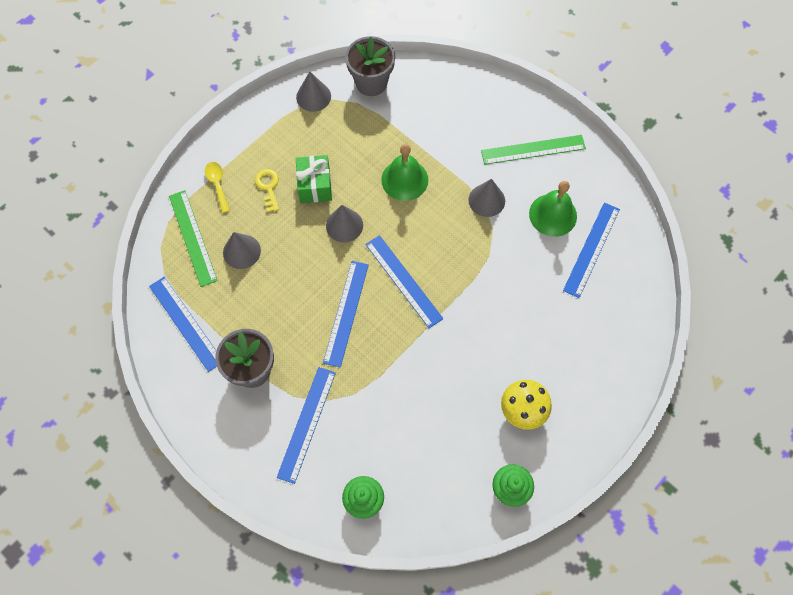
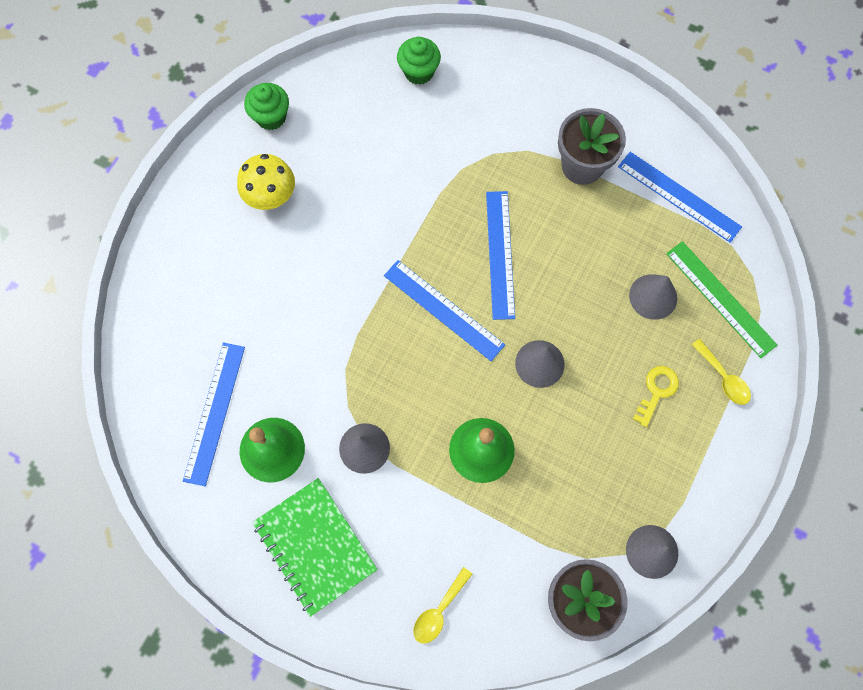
camera: 165 degrees right, 5 degrees up
(268, 187) = (656, 391): yellow key -> yellow key turned 120 degrees counterclockwise
(306, 424) = (502, 127): blue ruler -> none
(315, 186) = (597, 409): green gift -> none
(460, 97) = (439, 610): none -> yellow spoon
(533, 149) = (315, 546): green ruler -> green notebook

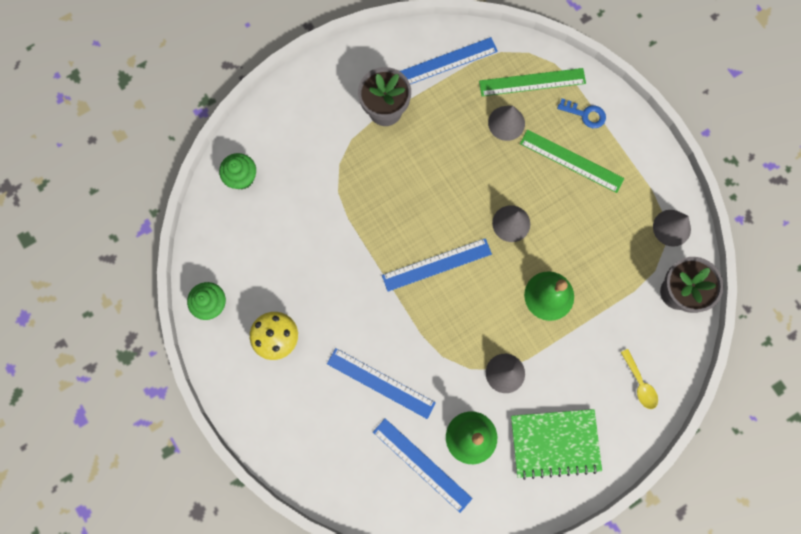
camera: 60 degrees left, 5 degrees up
(500, 254) = (418, 203): blue ruler -> blue ruler (380, 383)
(656, 391) = (571, 161): yellow key -> green ruler
(723, 377) = (585, 114): yellow spoon -> blue key

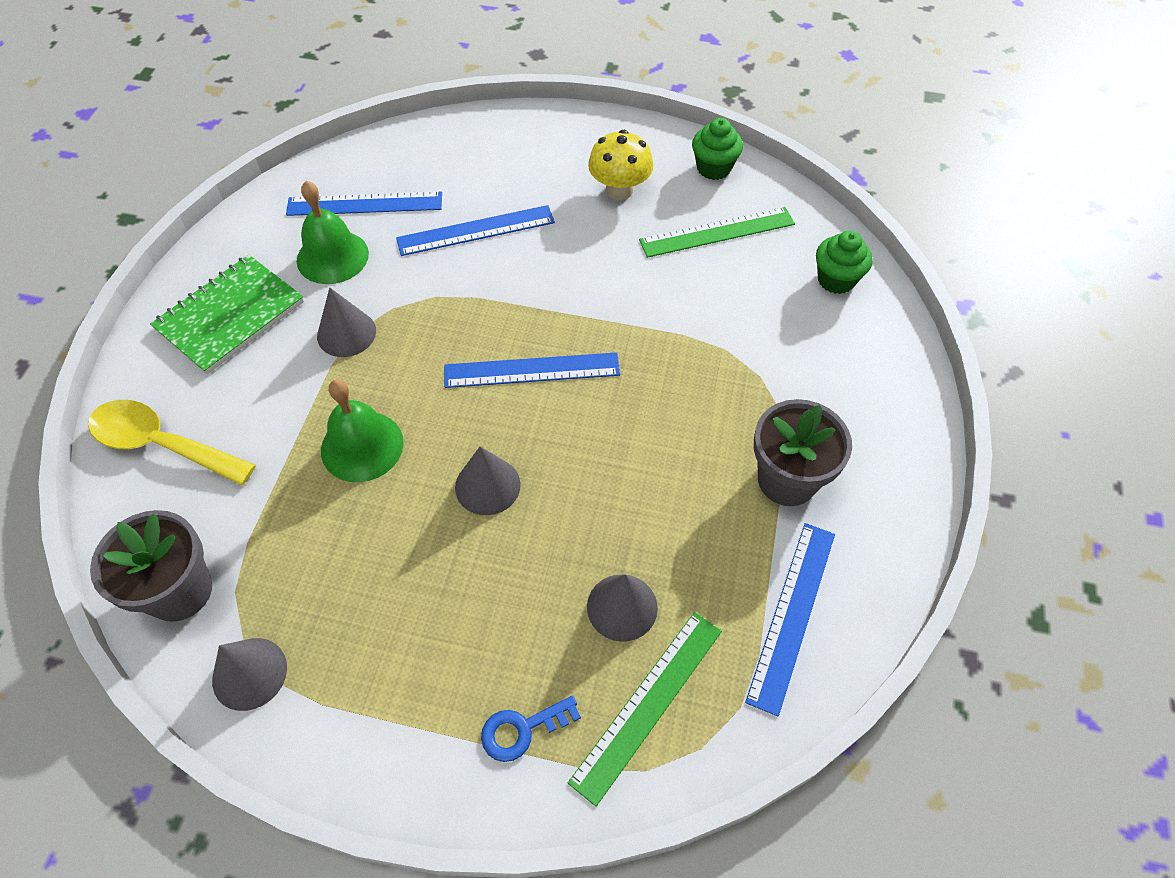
camera: 135 degrees right, 20 degrees down
(436, 265) = (532, 370): blue ruler -> blue ruler turned 60 degrees clockwise
(571, 161) = (481, 638): green ruler -> green ruler (717, 232)
(639, 383) = (163, 444): yellow spoon -> yellow spoon, size x1.79

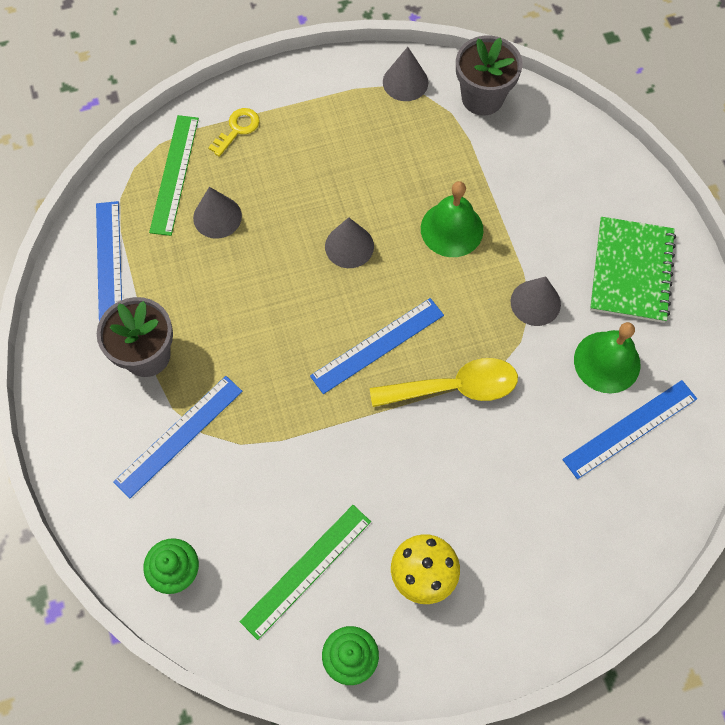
camera: 150 degrees right, 10 degrees up
(163, 444) = (579, 165): yellow spoon -> yellow spoon (454, 388)
(476, 230) = (515, 453): blue ruler -> blue ruler (179, 436)
(522, 729) = (237, 129): blue key -> yellow key

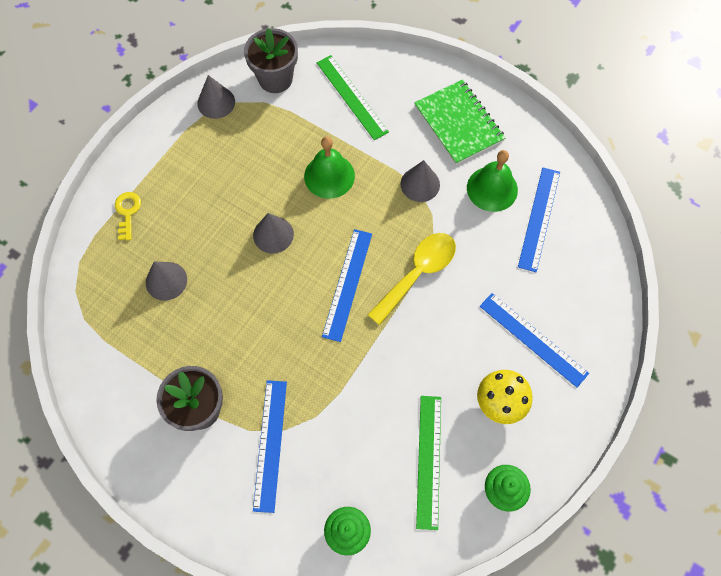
camera: 40 degrees left, 0 degrees up
(109, 264) = (117, 370): blue ruler -> blue ruler (533, 339)
(174, 174) = (109, 274): green ruler -> green ruler (351, 97)

